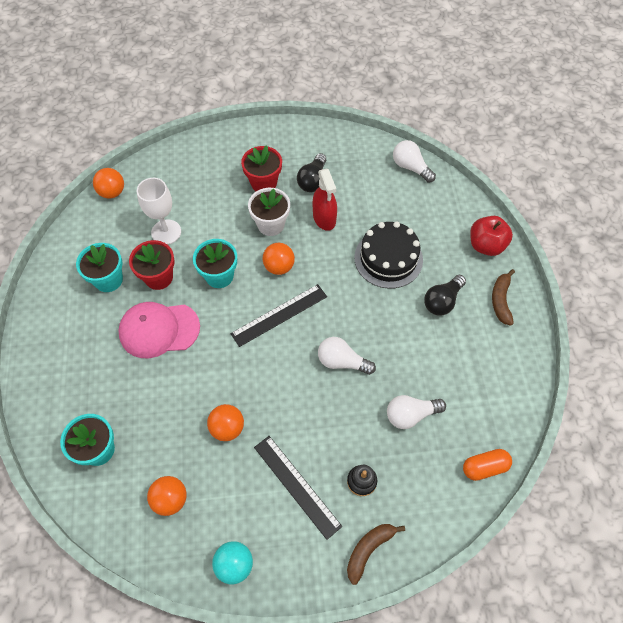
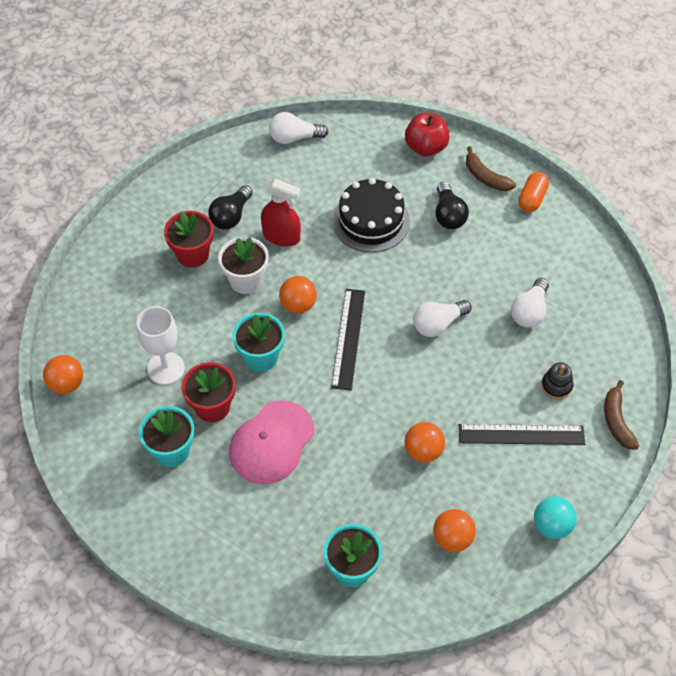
camera: 50 degrees left, 5 degrees down
(313, 180) = (231, 216): black light bulb -> black light bulb turned 60 degrees clockwise
(484, 467) = (615, 296): orange capsule -> orange capsule (532, 199)

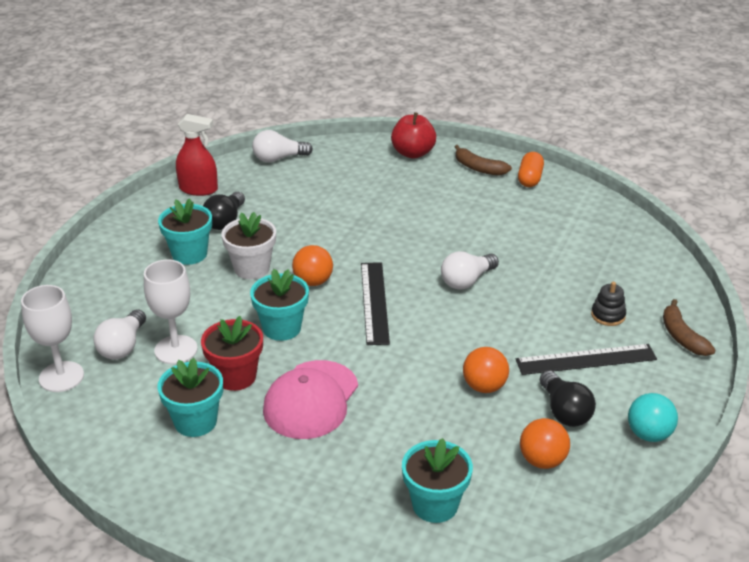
camera: 10 degrees left, 20 degrees down
(66, 384) = (61, 377): orange ball -> white goblet
(193, 254) = (189, 254): red flower pot -> turquoise flower pot
(281, 236) = (282, 231): red spray bottle -> red spray bottle (198, 189)
(371, 221) = (373, 210): black cake -> none
(448, 215) = (451, 198): black light bulb -> black light bulb (564, 411)
(529, 311) = (558, 261): white light bulb -> white light bulb (123, 346)

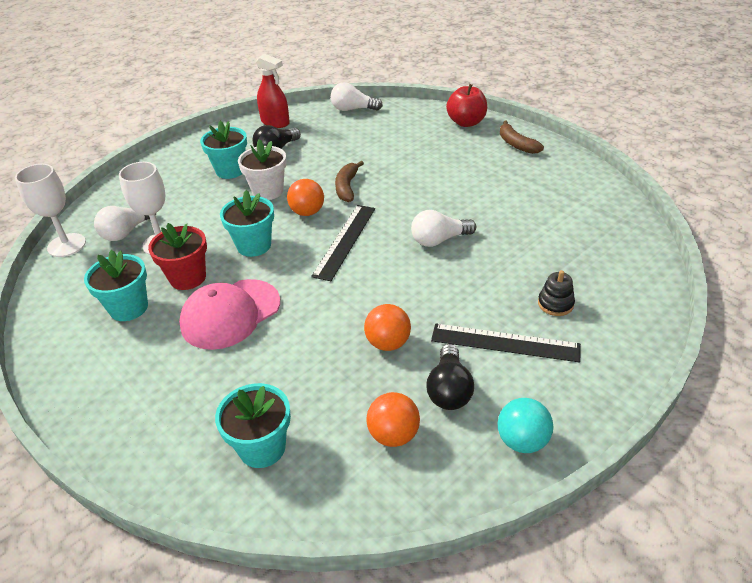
camera: 25 degrees right, 5 degrees up
(530, 179) = (558, 161): orange capsule -> none
(682, 336) = (622, 345): brown banana -> brown banana (347, 187)

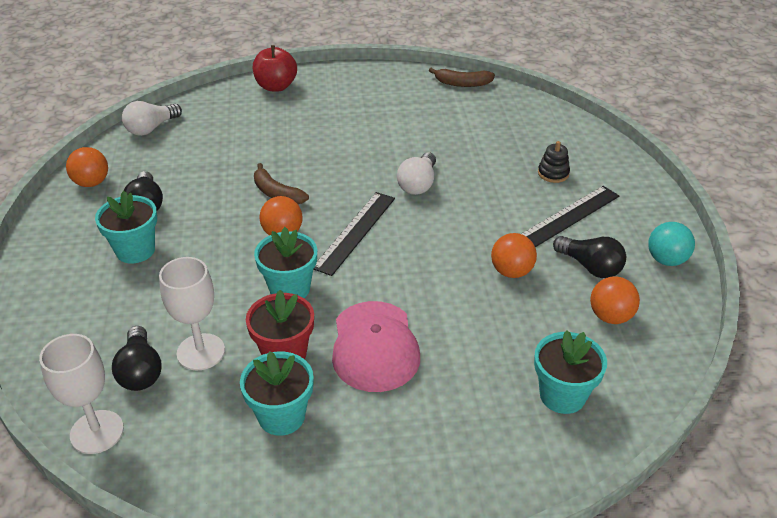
camera: 55 degrees left, 0 degrees up
(127, 232) = (140, 371): white light bulb -> black light bulb
(268, 191) = (212, 242): white flower pot -> none
(275, 122) = (91, 183): red spray bottle -> orange ball
(345, 241) = (355, 232): black ruler -> black ruler turned 60 degrees clockwise
(516, 144) = (345, 83): brown banana -> brown banana (462, 83)

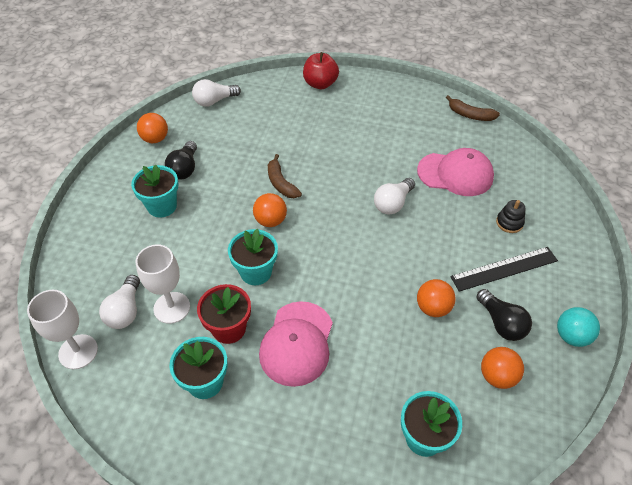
camera: 20 degrees right, 10 degrees up
(140, 371) = (125, 311): black light bulb -> white light bulb
(355, 232) = (325, 235): black ruler -> none
(473, 141) = (455, 174): none -> pink cap

